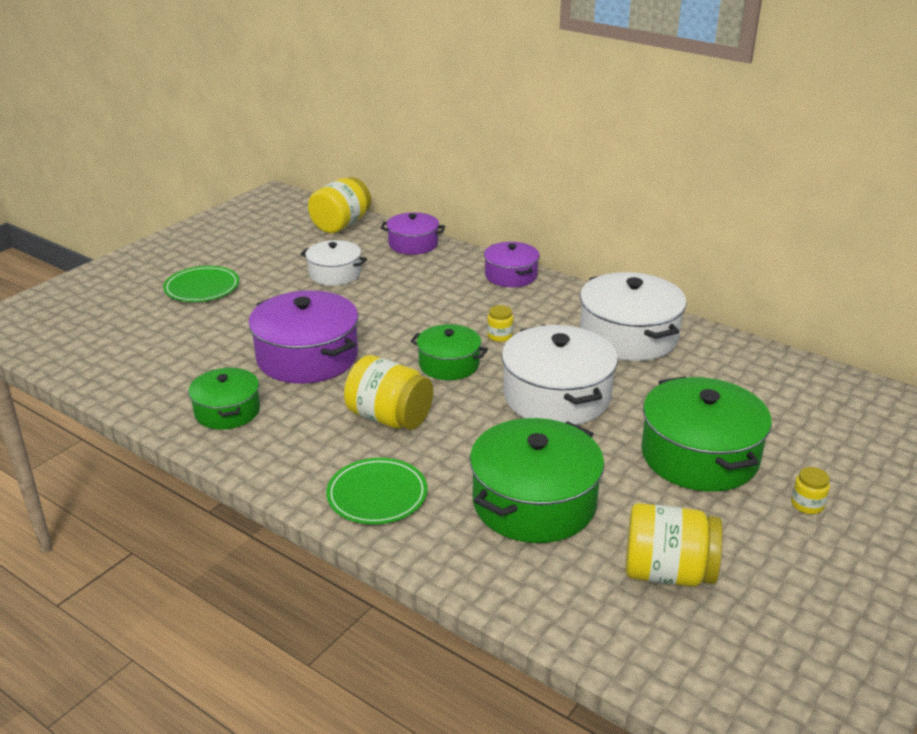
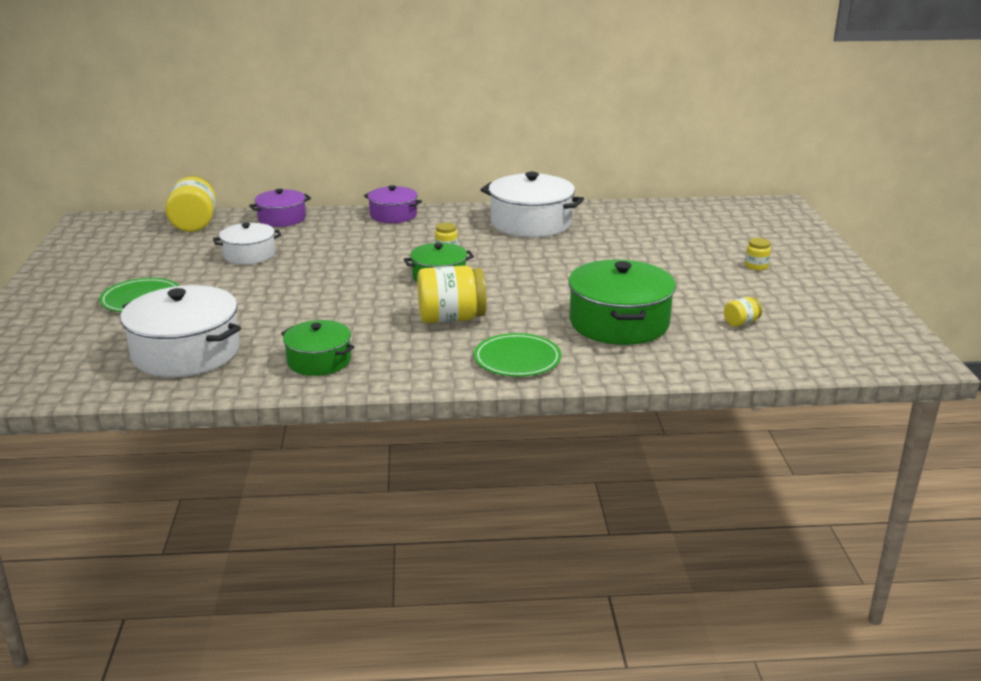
camera: 40 degrees left, 5 degrees down
(307, 357) = (323, 309): purple pot -> none
(556, 396) = (540, 268): white pot -> white pot (186, 352)
(667, 572) = (741, 323): yellow jar -> yellow jar, size x0.47
(699, 456) = (669, 266): green pot -> none

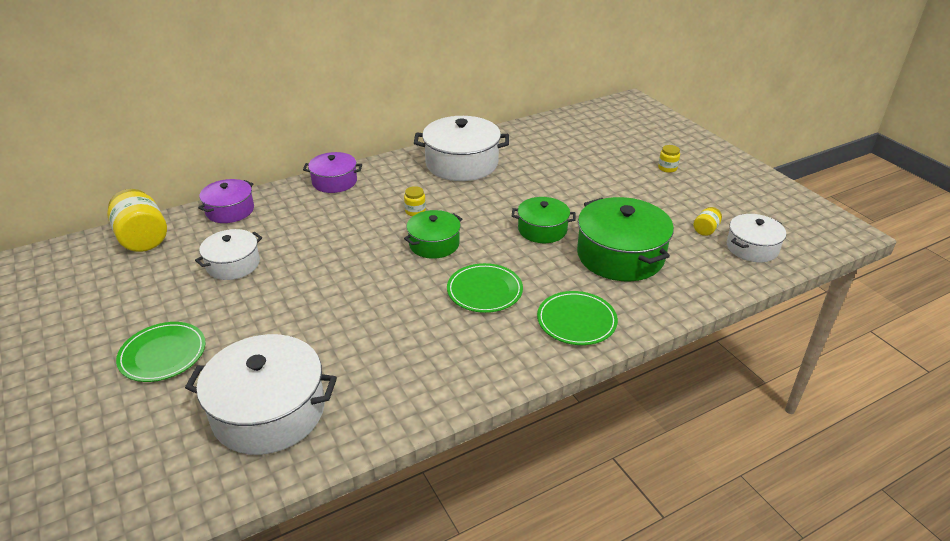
camera: 25 degrees left, 10 degrees up
(319, 361) = (409, 379): green pot -> green pot (542, 229)
(451, 318) = (484, 291): yellow jar -> green plate
(779, 347) = (752, 248): none -> white pot

